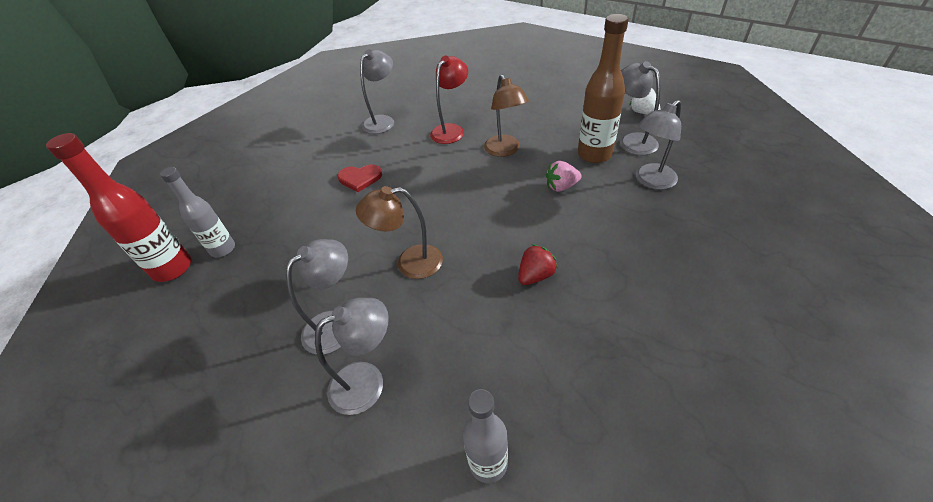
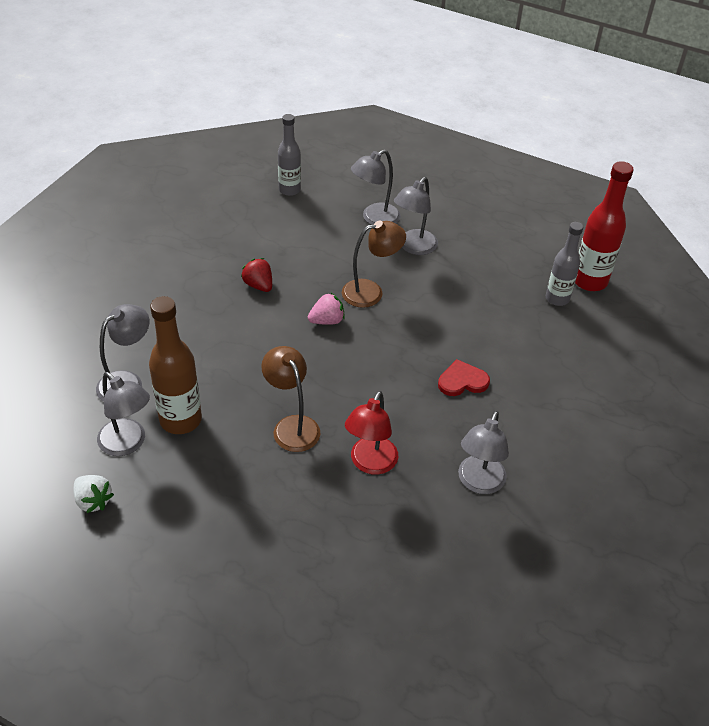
camera: 165 degrees right, 0 degrees up
(535, 276) = (258, 285): red strawberry -> red strawberry turned 105 degrees clockwise
(561, 187) = (226, 373): pink strawberry -> pink strawberry (327, 321)

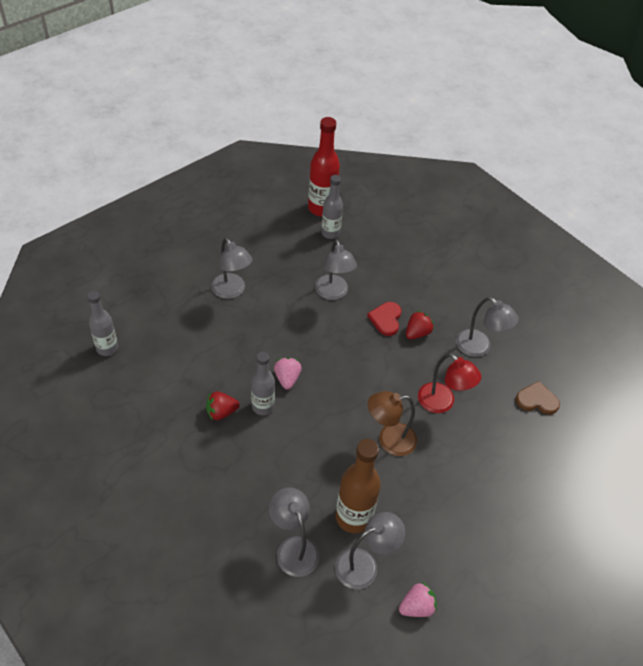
camera: 70 degrees left, 5 degrees up
(93, 501) = (416, 606): white strawberry -> pink strawberry
(281, 312) = (263, 406): none -> grey bottle
(371, 292) = (268, 338): brown lamp -> none
(374, 218) = (182, 303): grey lamp -> grey lamp (333, 293)
(432, 565) = (537, 400): none -> brown heart
(461, 415) = (417, 333): none -> red strawberry

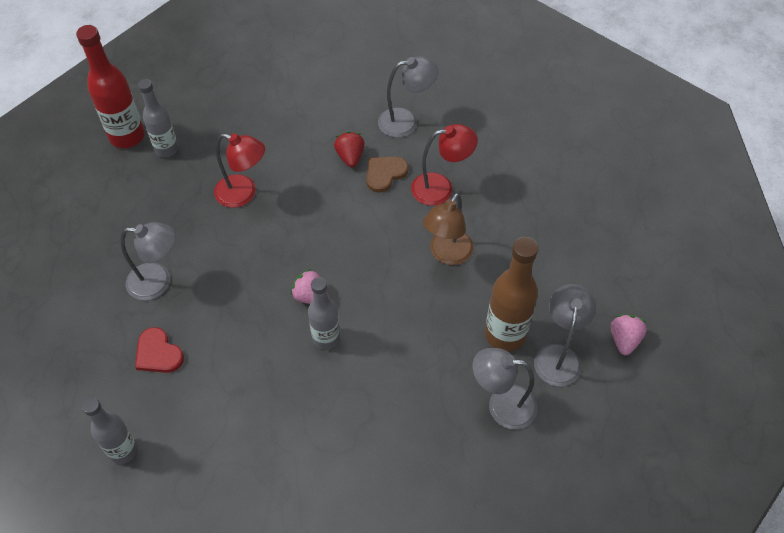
camera: 50 degrees left, 5 degrees up
(221, 412) = (302, 381): red strawberry -> none
(333, 293) = (243, 194): grey lamp -> red lamp
(386, 319) = (313, 171): red heart -> red heart (158, 353)
(537, 400) = (492, 118): brown heart -> brown heart (385, 174)

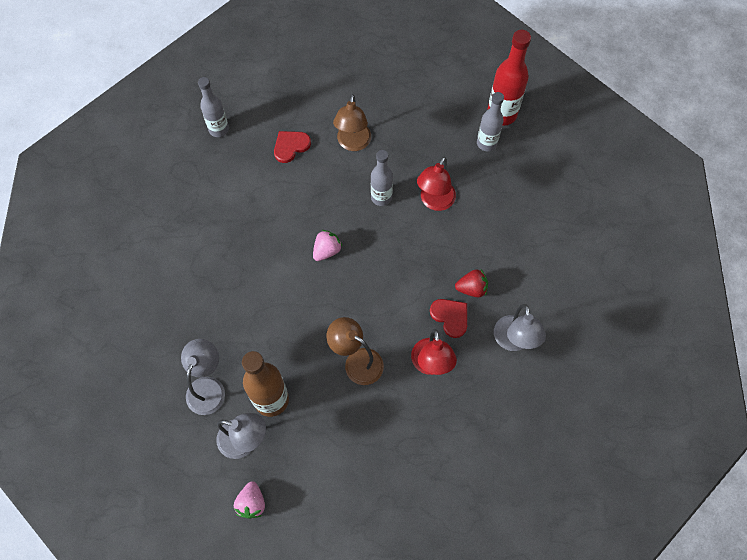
camera: 95 degrees right, 10 degrees up
(158, 282) = (353, 143): grey lamp -> brown lamp
(326, 338) = (287, 260): grey bottle -> grey bottle (381, 197)
(385, 174) = (450, 317): brown heart -> red heart
(624, 340) = (251, 503): pink strawberry -> pink strawberry turned 75 degrees clockwise

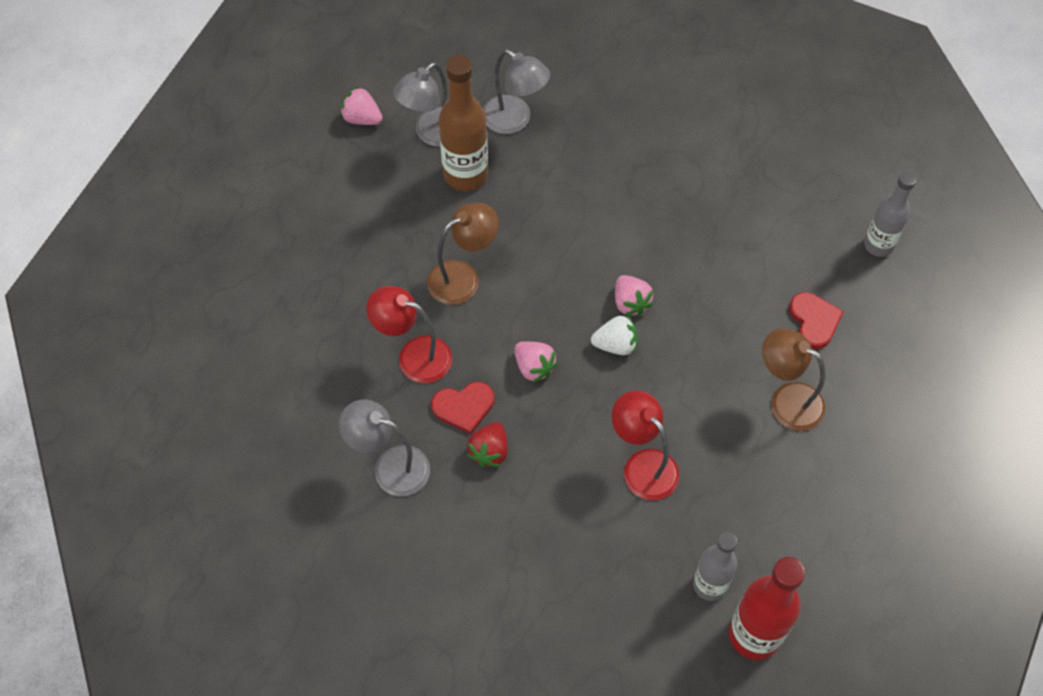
camera: 115 degrees right, 5 degrees down
(361, 247) = (615, 344): none -> white strawberry
(381, 197) = (681, 400): grey bottle -> none
(401, 288) = (534, 367): none -> pink strawberry

